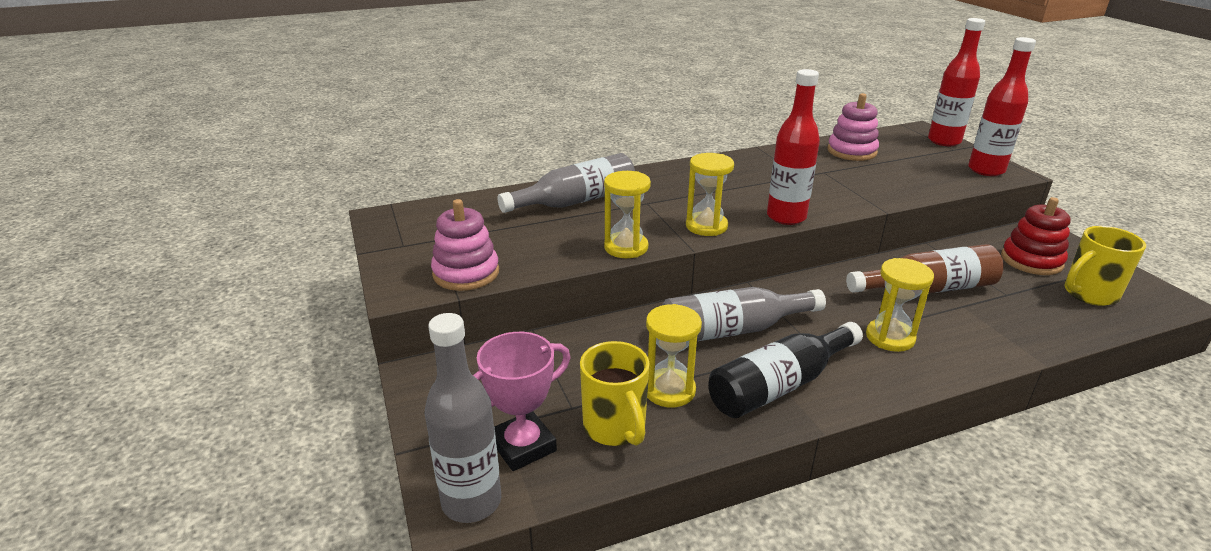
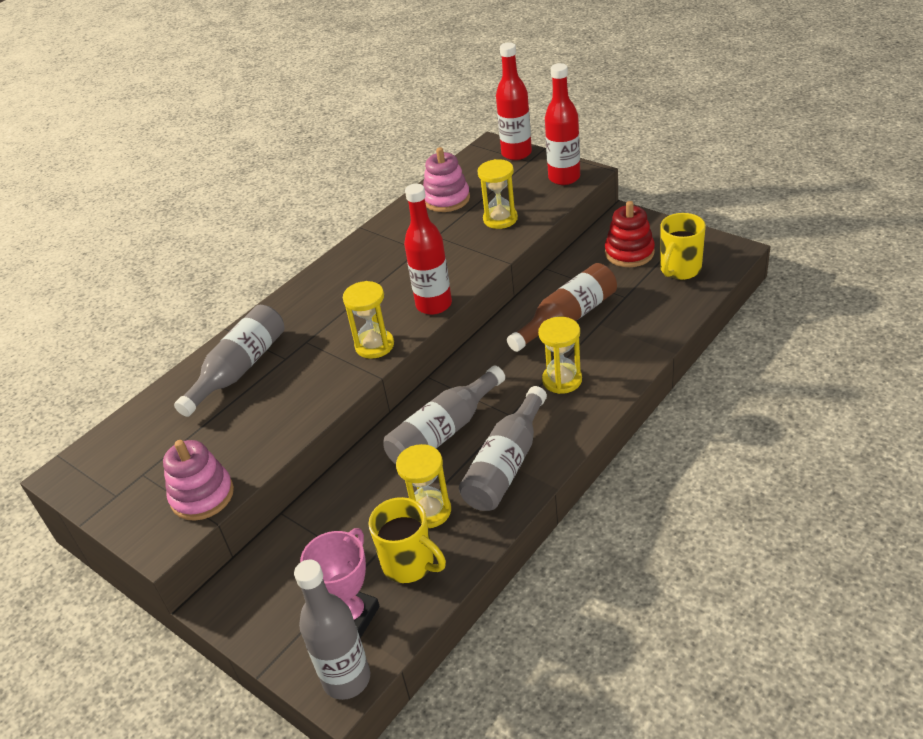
camera: 25 degrees left, 10 degrees up
(626, 247) = (322, 401): yellow hourglass -> yellow hourglass (500, 219)
(779, 385) = (506, 464): black bottle -> grey bottle

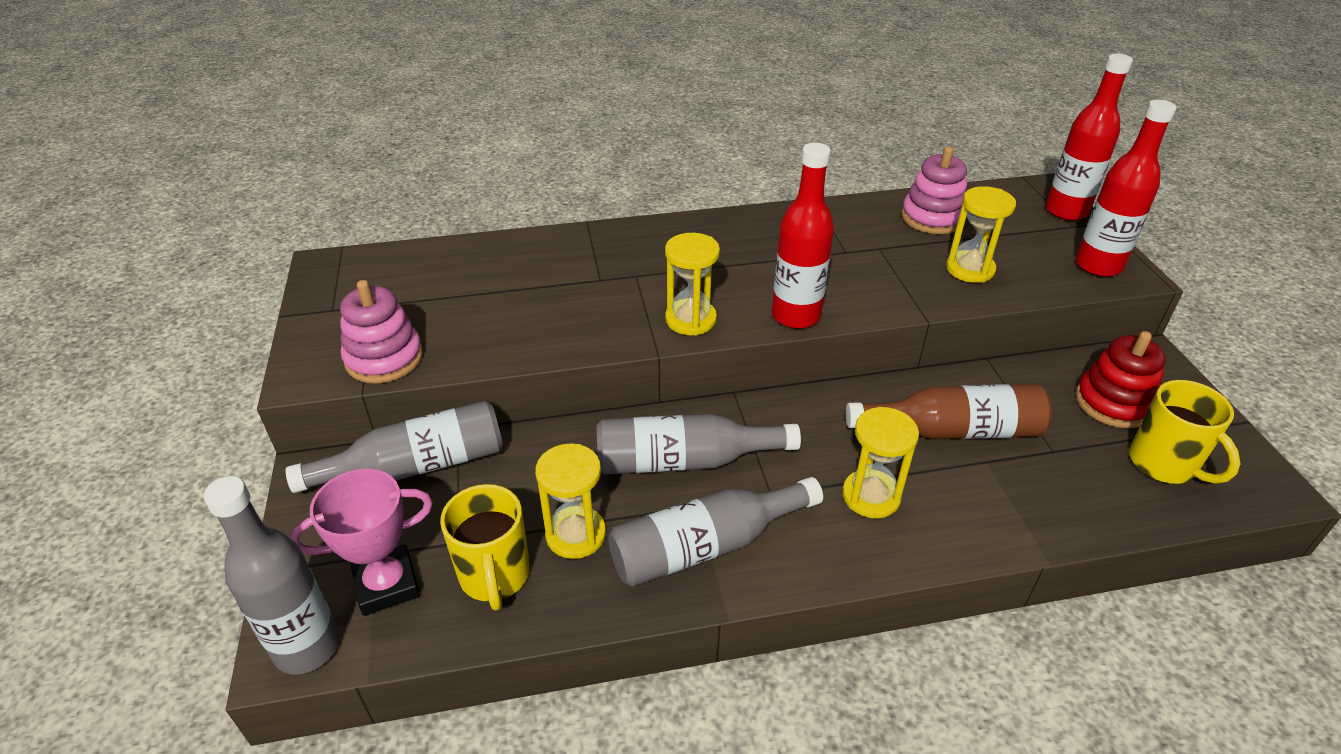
camera: 35 degrees right, 0 degrees up
(240, 369) = (553, 264): grey bottle -> grey bottle (417, 466)
(679, 270) = (1164, 464): yellow mug -> yellow mug turned 105 degrees counterclockwise

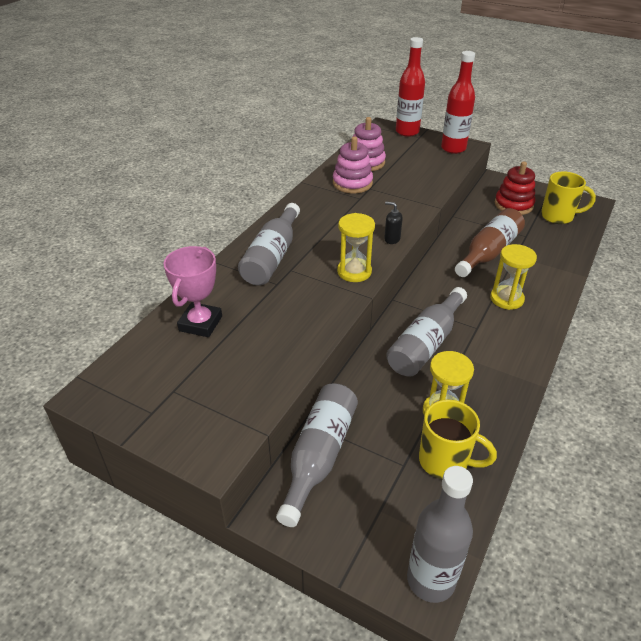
camera: 50 degrees left, 0 degrees up
(384, 358) = (242, 408): pink stacking toy -> pink stacking toy (352, 183)
(387, 585) = (410, 516): pink trophy -> pink trophy (200, 323)
(705, 546) = (492, 368): grey bottle -> grey bottle (272, 257)
(795, 316) = (392, 239): red bottle -> black soap dispenser
(970, 269) = (417, 176): yellow hourglass -> none

